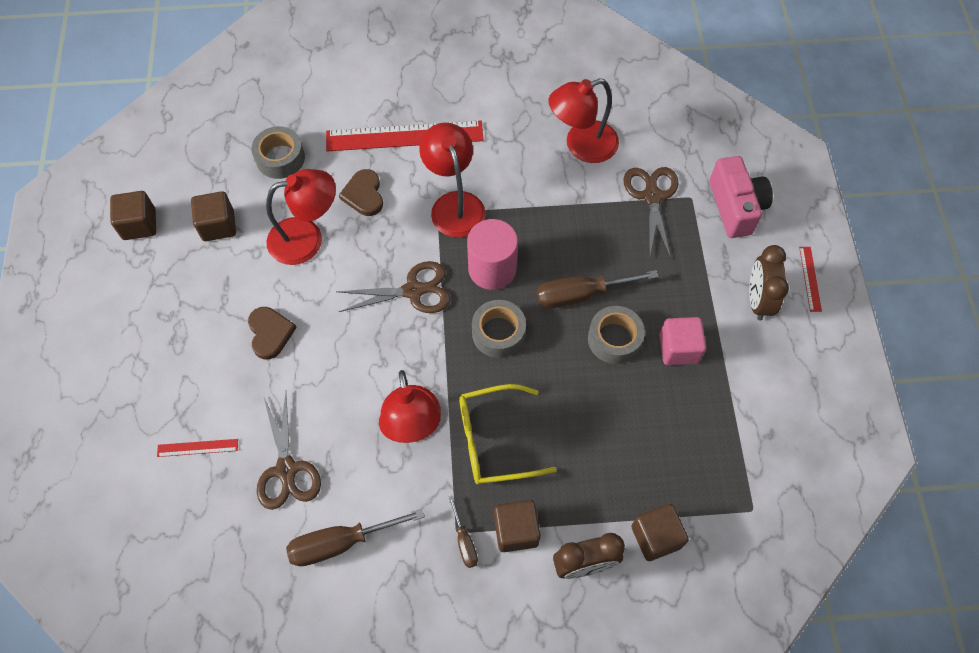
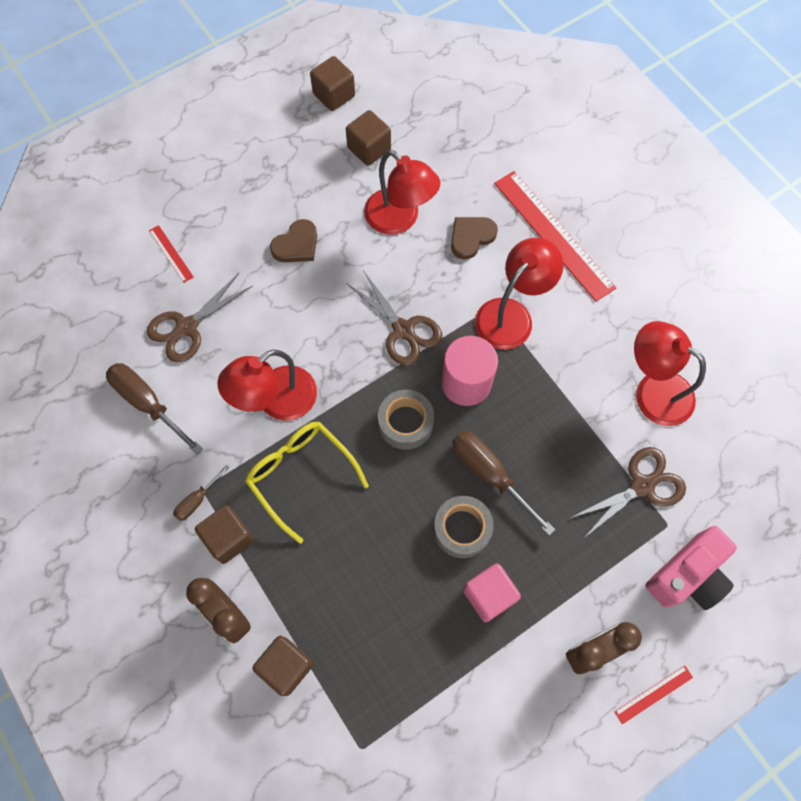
camera: 60 degrees right, 5 degrees up
(280, 158) = (462, 154): grey tape -> none

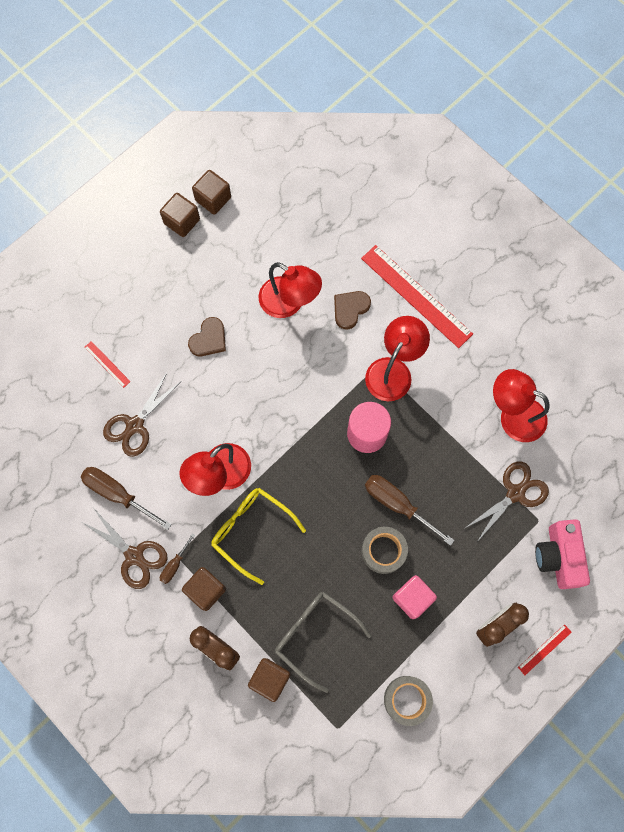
camera: 10 degrees left, 5 degrees up
(355, 620) = (315, 635): none -> grey glasses
(369, 149) = (252, 244): brown cube -> brown cube (182, 221)
(403, 330) = (309, 398): brown scissors -> brown scissors (134, 556)
(405, 423) = (325, 474): grey tape -> grey tape (407, 700)
(687, 576) = (558, 557): pink camera -> pink camera turned 135 degrees clockwise

